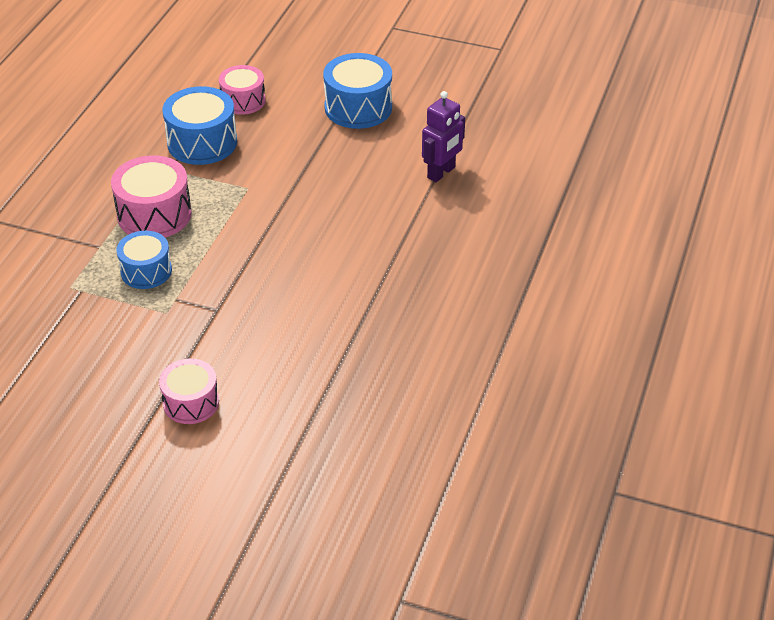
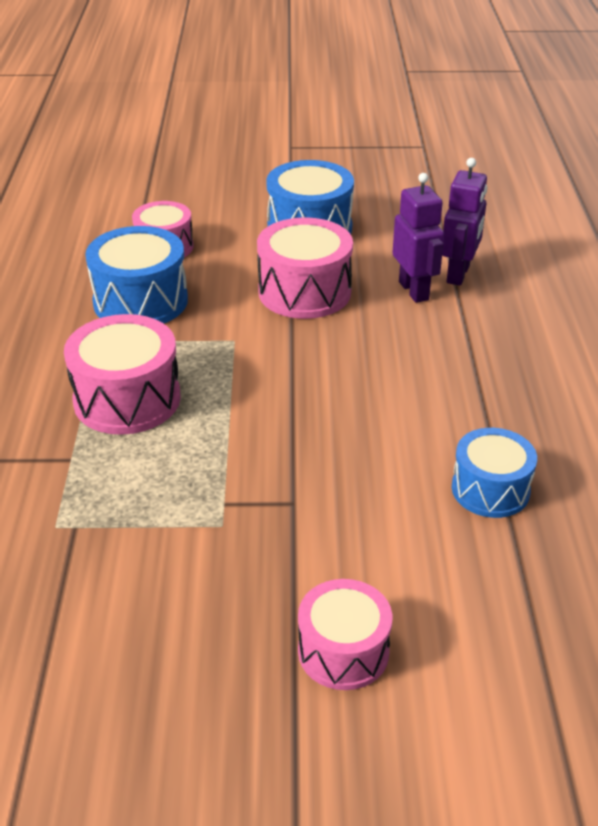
camera: 20 degrees left, 5 degrees down
(146, 271) = (158, 475): blue drum -> blue drum (490, 489)
(319, 161) = (304, 292): none -> pink drum
(399, 179) = (414, 291): none -> purple robot

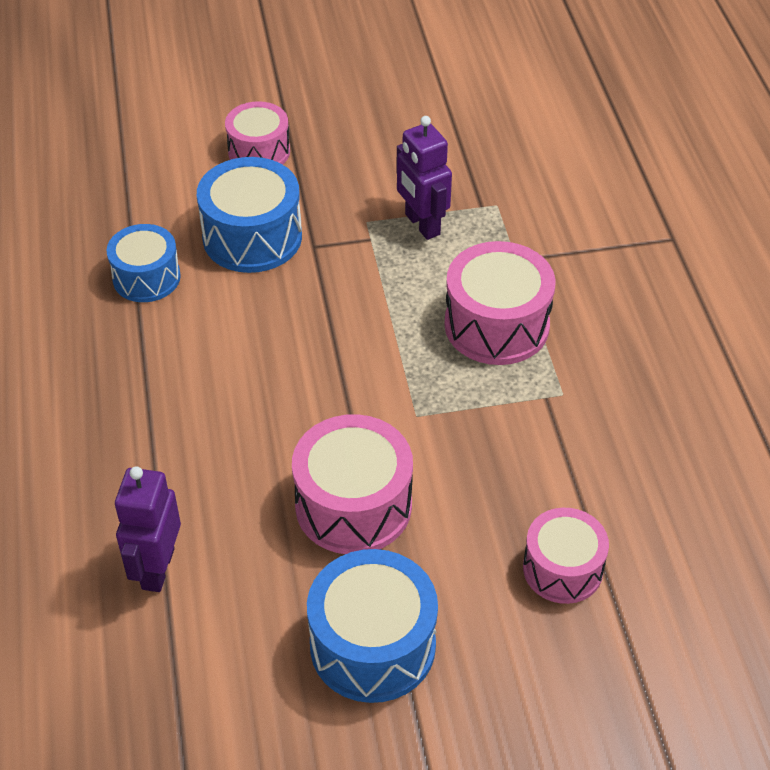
camera: 170 degrees right, 10 degrees up
(140, 301) = (546, 460): blue drum -> blue drum (252, 237)
(414, 291) = (216, 527): purple robot -> purple robot (422, 225)

